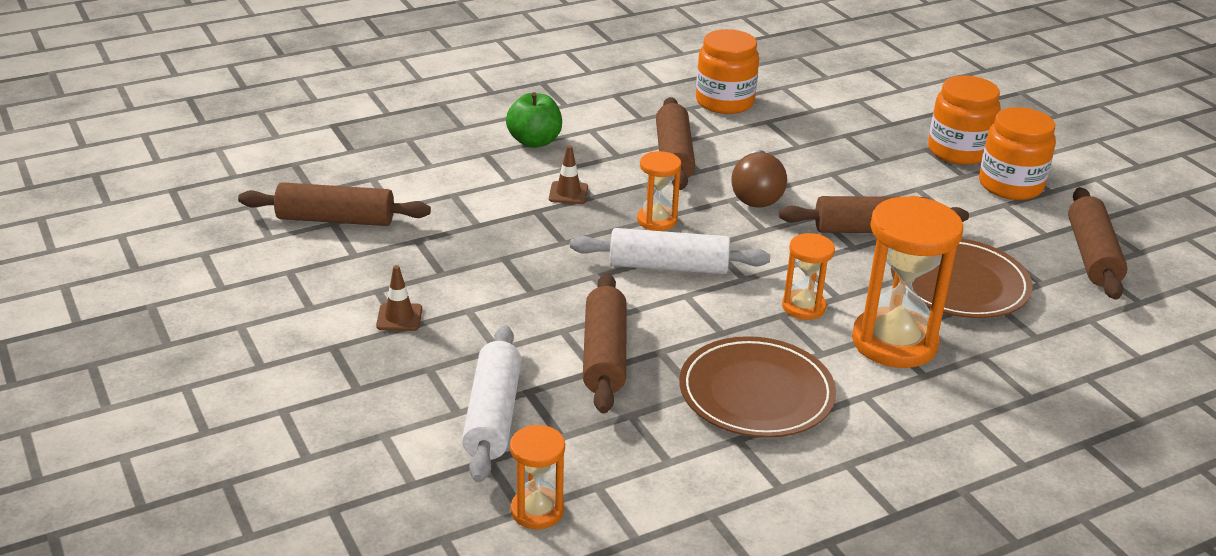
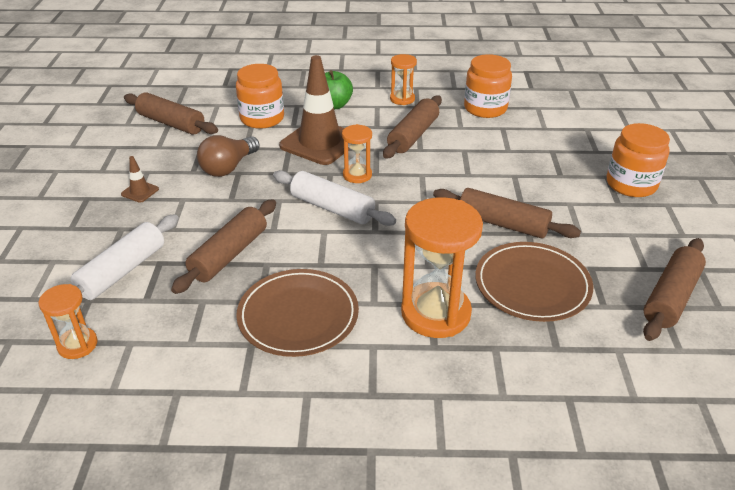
camera: 30 degrees right, 5 degrees up
(568, 193) = (320, 142): brown traffic cone -> brown traffic cone, size x2.43
(756, 195) = (443, 176): brown light bulb -> brown light bulb (228, 167)
(803, 307) = (395, 265): orange hourglass -> orange hourglass (402, 99)
(1010, 185) = (650, 221): orange jar -> orange jar (262, 118)

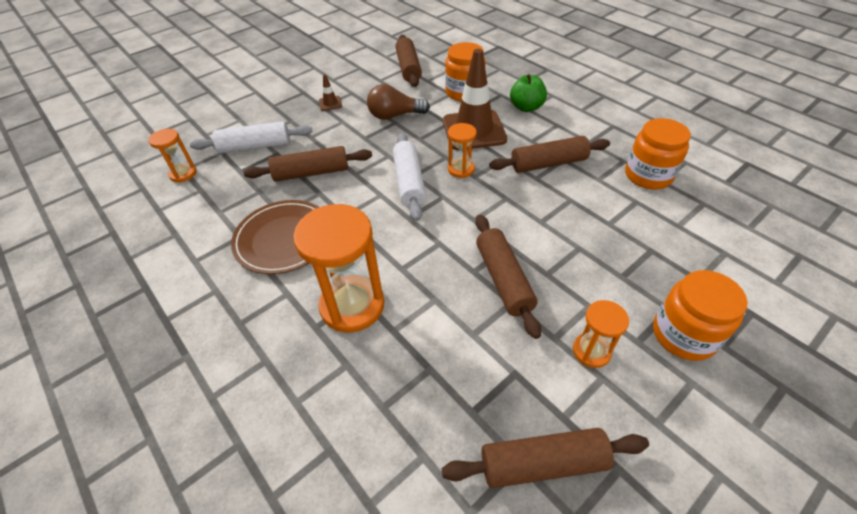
camera: 50 degrees right, 10 degrees up
(402, 99) = (586, 129): orange hourglass -> orange hourglass (591, 351)
(532, 285) = (446, 344): brown plate -> none

